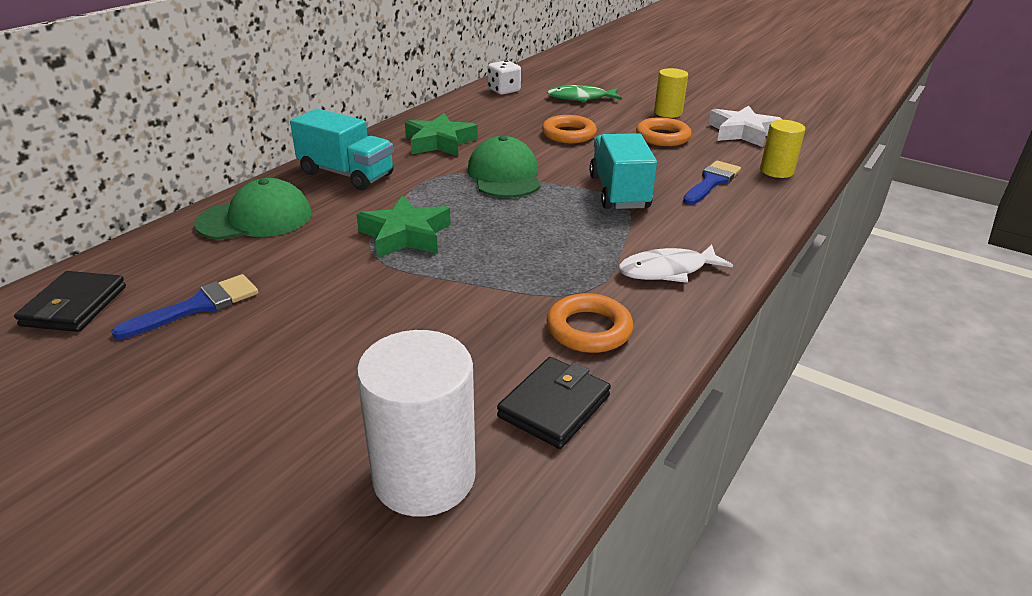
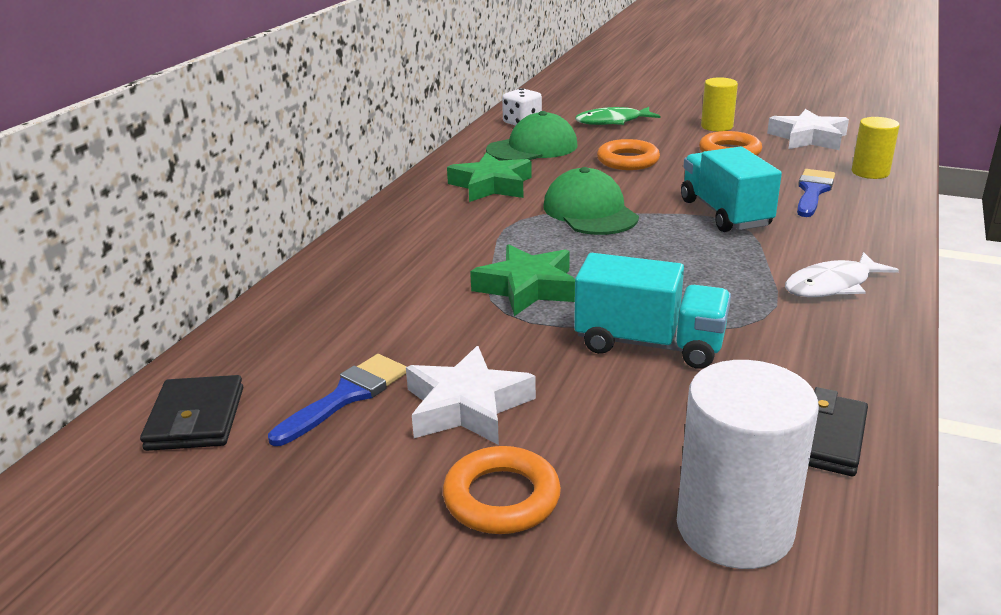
camera: 10 degrees left, 5 degrees down
(255, 219) = (341, 293): green cap -> green cap (532, 148)
(284, 330) = (466, 406): none -> white star
(346, 174) = (410, 232): turquoise truck -> turquoise truck (649, 344)
(589, 329) = (795, 355): orange ring -> orange ring (501, 498)

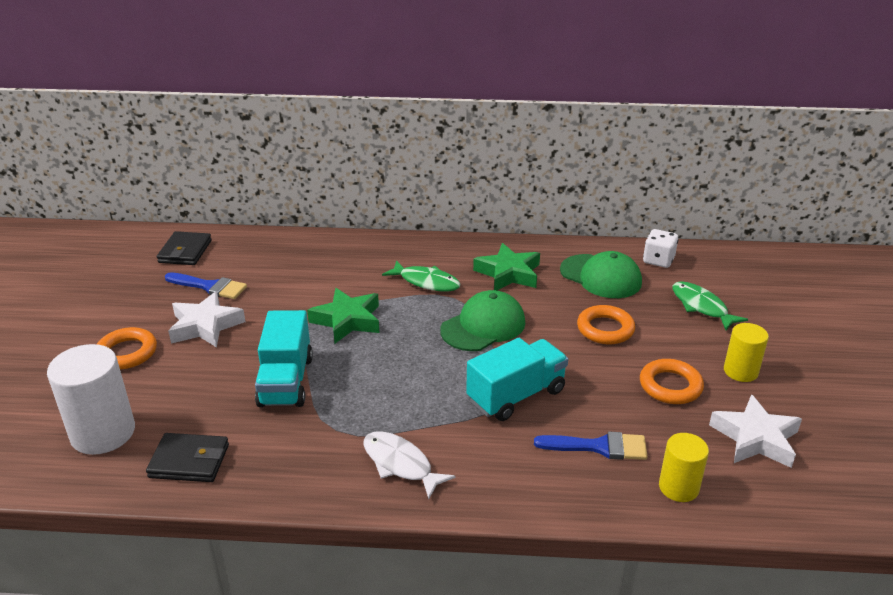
camera: 70 degrees right, 5 degrees up
(196, 418) = (185, 251): black wallet -> black wallet turned 60 degrees counterclockwise
(473, 230) = (426, 282): none -> green fish

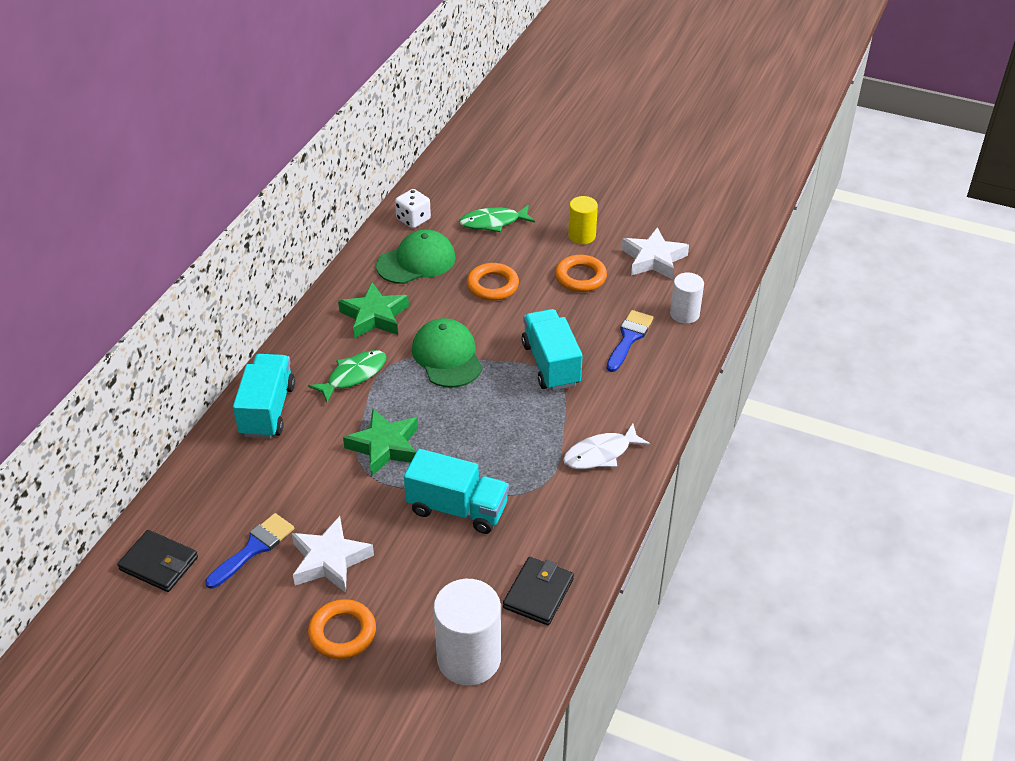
camera: 70 degrees left, 10 degrees up
(362, 253) = (267, 410): none -> turquoise truck
(678, 487) = (684, 314): yellow cylinder -> white cylinder

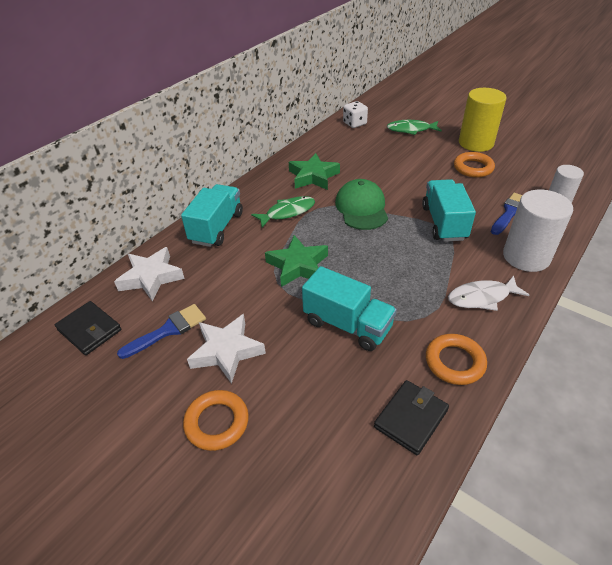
camera: 15 degrees right, 0 degrees up
(416, 261) = (351, 147): green cap -> none
(469, 658) = (330, 476): white cylinder -> white cylinder (526, 257)
(492, 286) = (404, 166): orange ring -> orange ring (454, 362)
(582, 236) = (476, 143): yellow cylinder -> yellow cylinder, size x1.68
(653, 259) = (532, 162): white star -> white star (151, 277)

